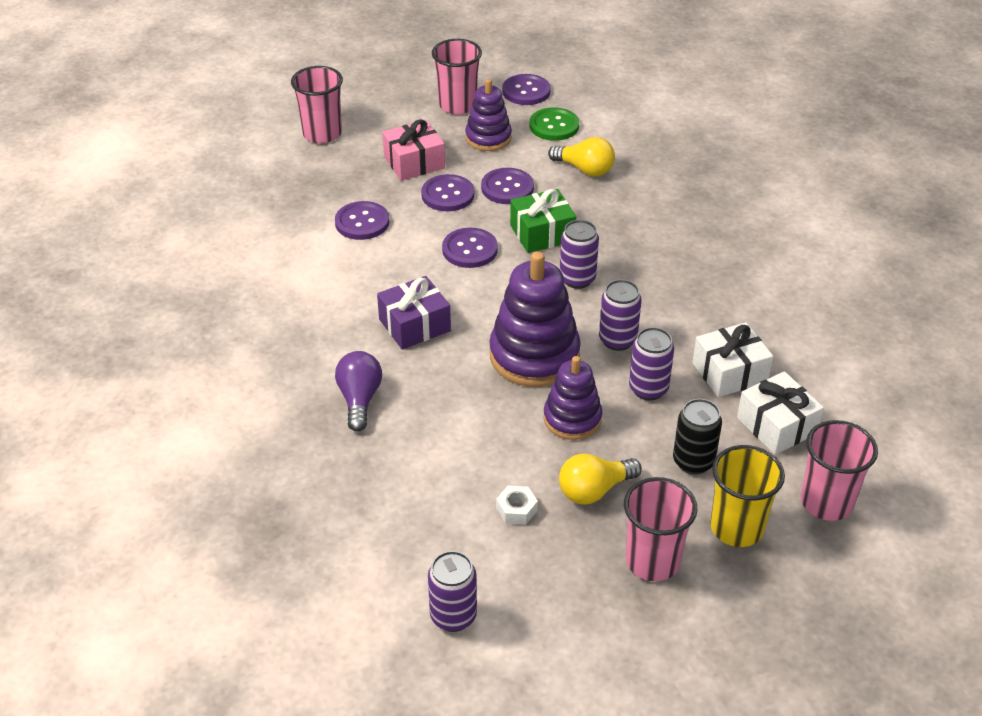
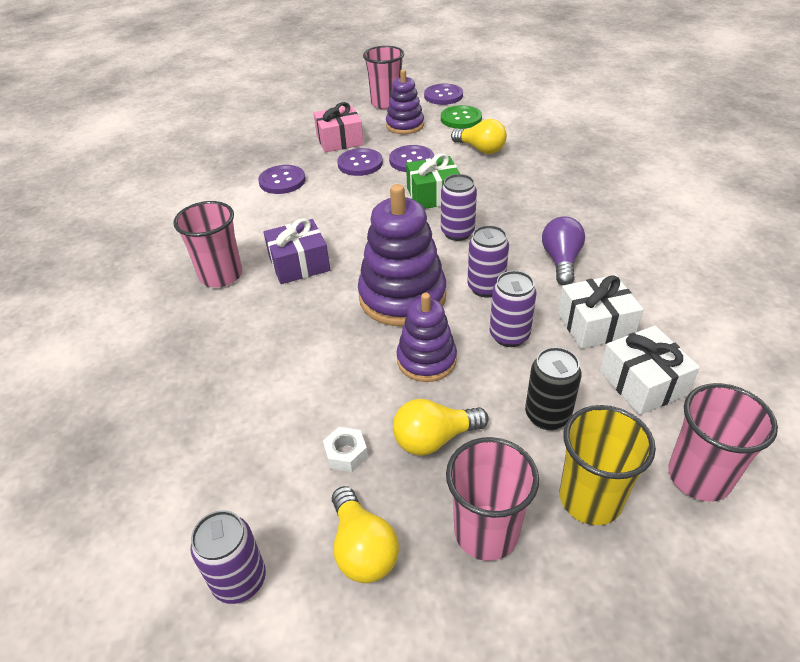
camera: 10 degrees right, 0 degrees up
(322, 134) = (274, 119): pink cup -> pink cup (221, 275)
(359, 399) = (226, 327): purple light bulb -> purple light bulb (561, 261)
(470, 249) = (367, 205): purple button -> none
(551, 583) = (362, 548): none -> yellow light bulb

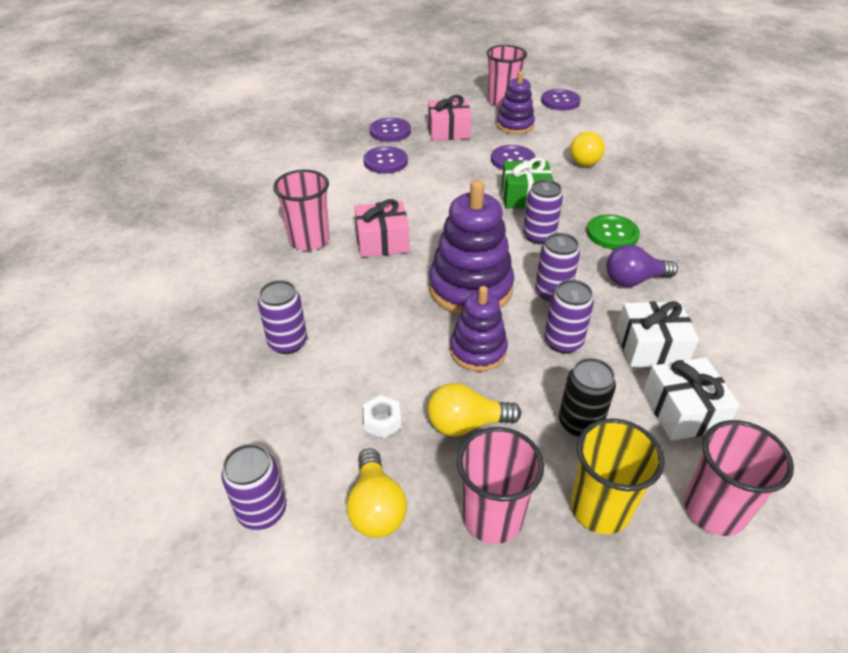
camera: 10 degrees right, 0 degrees up
(224, 389) = (288, 343): none -> purple can
(299, 264) = (382, 241): purple gift -> pink gift
(360, 164) = (462, 156): purple button -> purple button (390, 131)
(461, 119) = (571, 126): green button -> green button (612, 234)
(480, 149) = (583, 159): yellow light bulb -> yellow light bulb turned 45 degrees clockwise
(561, 261) = (634, 280): purple light bulb -> purple light bulb turned 120 degrees counterclockwise

